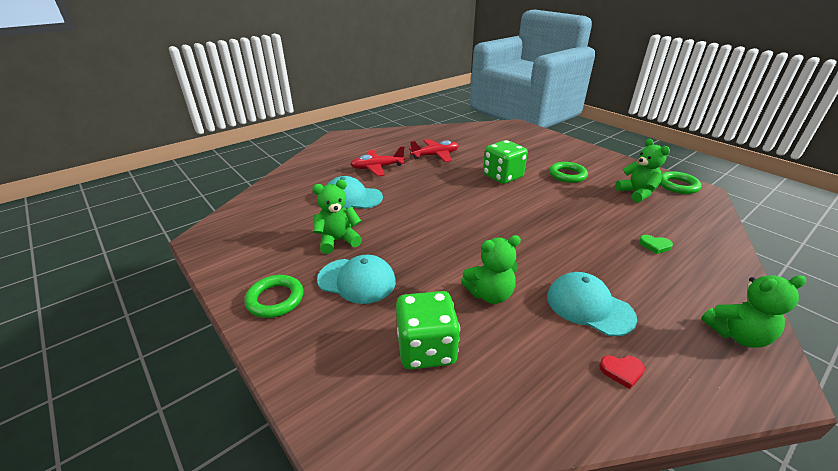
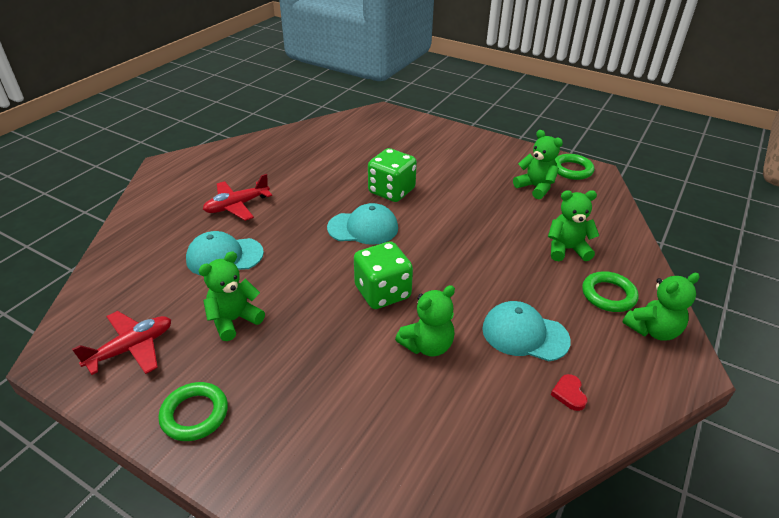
camera: 20 degrees left, 5 degrees up
(357, 280) = (279, 366): turquoise cap -> turquoise cap (363, 228)
(426, 348) = (386, 424): green dice -> green dice (382, 292)
(435, 155) = (302, 174): red plane -> red plane (132, 348)
(567, 175) = (460, 176): green ring -> green ring (608, 295)
(621, 371) = (569, 394): red heart -> red heart turned 105 degrees clockwise
(655, 245) = (567, 249): green heart -> green teddy bear

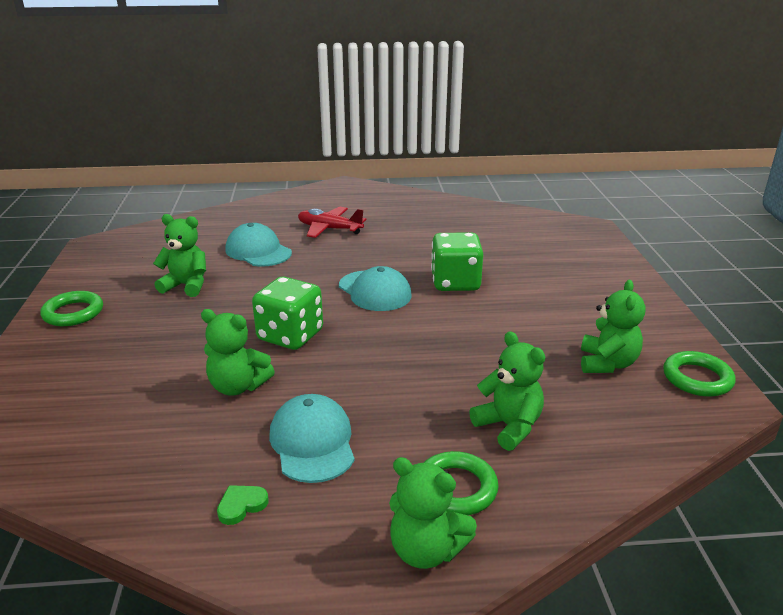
camera: 55 degrees right, 10 degrees down
(132, 348) = (123, 264): red plane -> none
(569, 394) = (241, 505): red heart -> green heart

